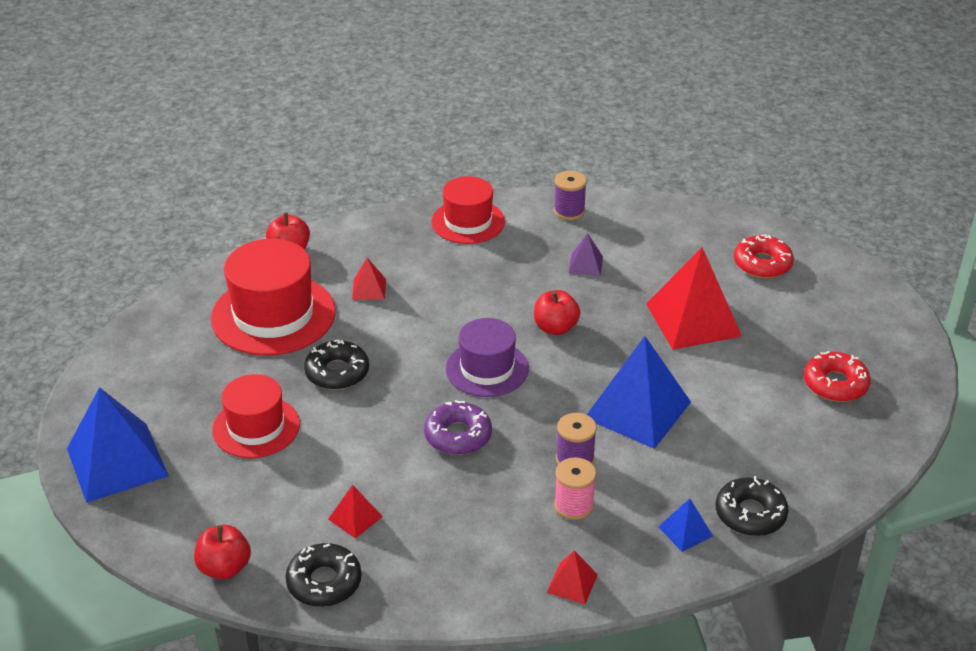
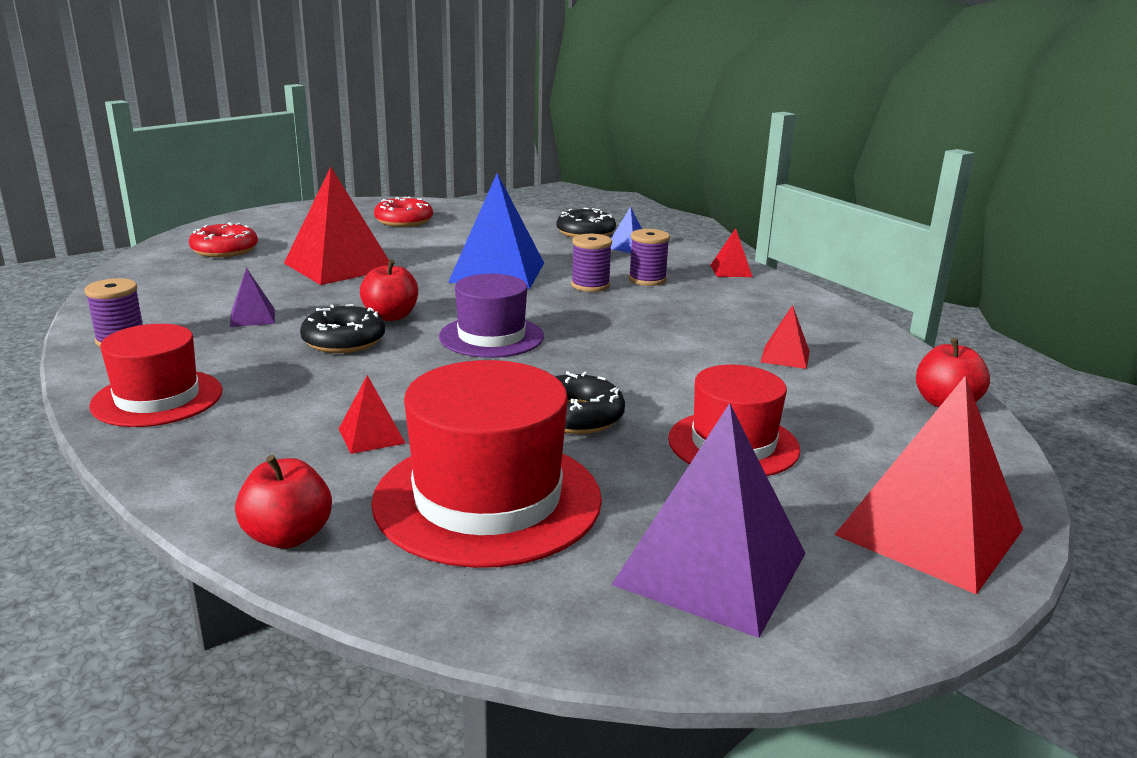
camera: 115 degrees left, 15 degrees down
(117, 462) = (929, 532): blue pyramid -> red pyramid
(160, 368) = (710, 568): none -> purple pyramid
(324, 582) = (878, 353): black donut -> black donut (344, 341)
(458, 435) = (613, 333): purple donut -> none
(574, 505) = (647, 279): pink spool -> purple spool

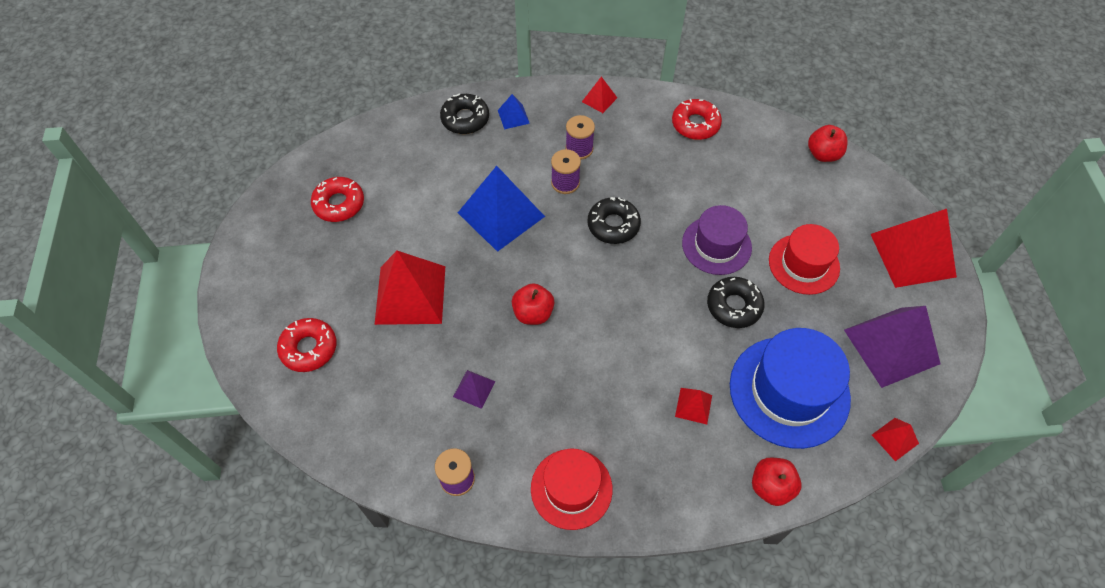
camera: 50 degrees left, 35 degrees up
(344, 341) = (554, 357): black donut -> black donut (613, 225)
(487, 499) = (789, 391): red hat -> blue hat
(491, 336) = (606, 281): purple hat -> purple hat (716, 245)
(785, 356) = (732, 171): red pyramid -> red pyramid (895, 439)
(807, 319) = (695, 124): none -> red donut

